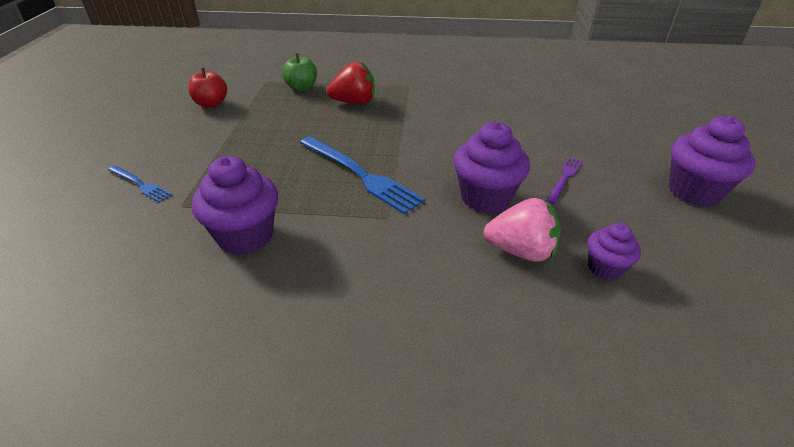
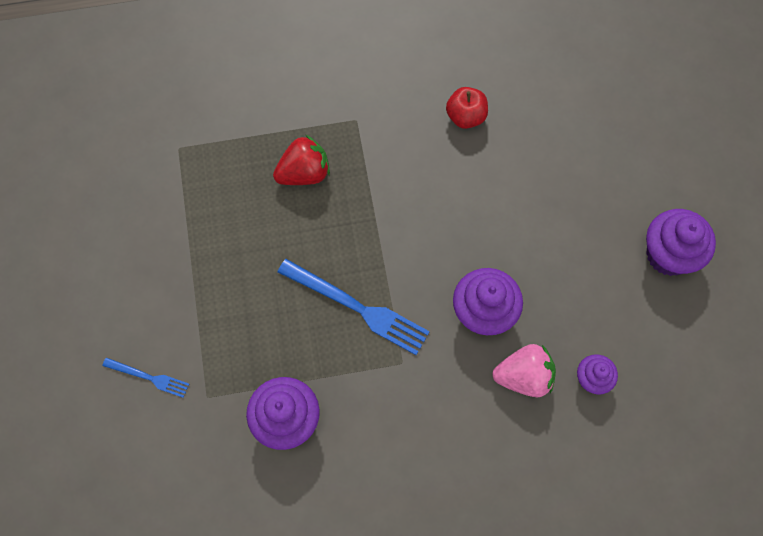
camera: 15 degrees left, 30 degrees up
(211, 104) = (139, 217): red apple -> red apple (465, 116)
(302, 88) = (230, 155): green apple -> none
(564, 178) = (552, 264): purple fork -> none

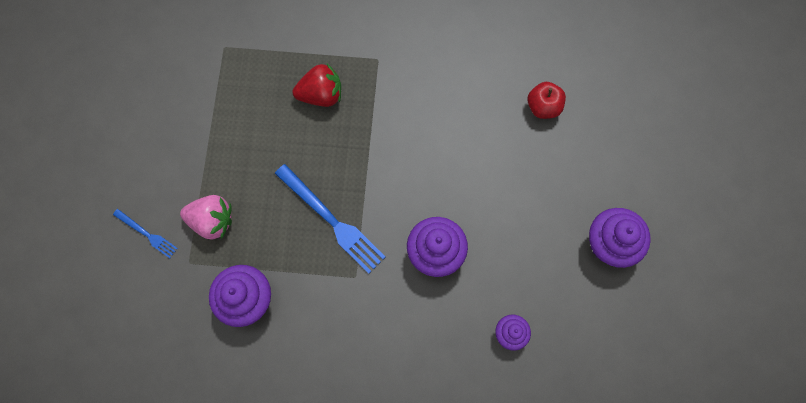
camera: 15 degrees right, 5 degrees up
(465, 116) = (471, 79): red apple -> red apple (543, 107)
(524, 377) = (453, 316): pink strawberry -> pink strawberry (212, 221)

